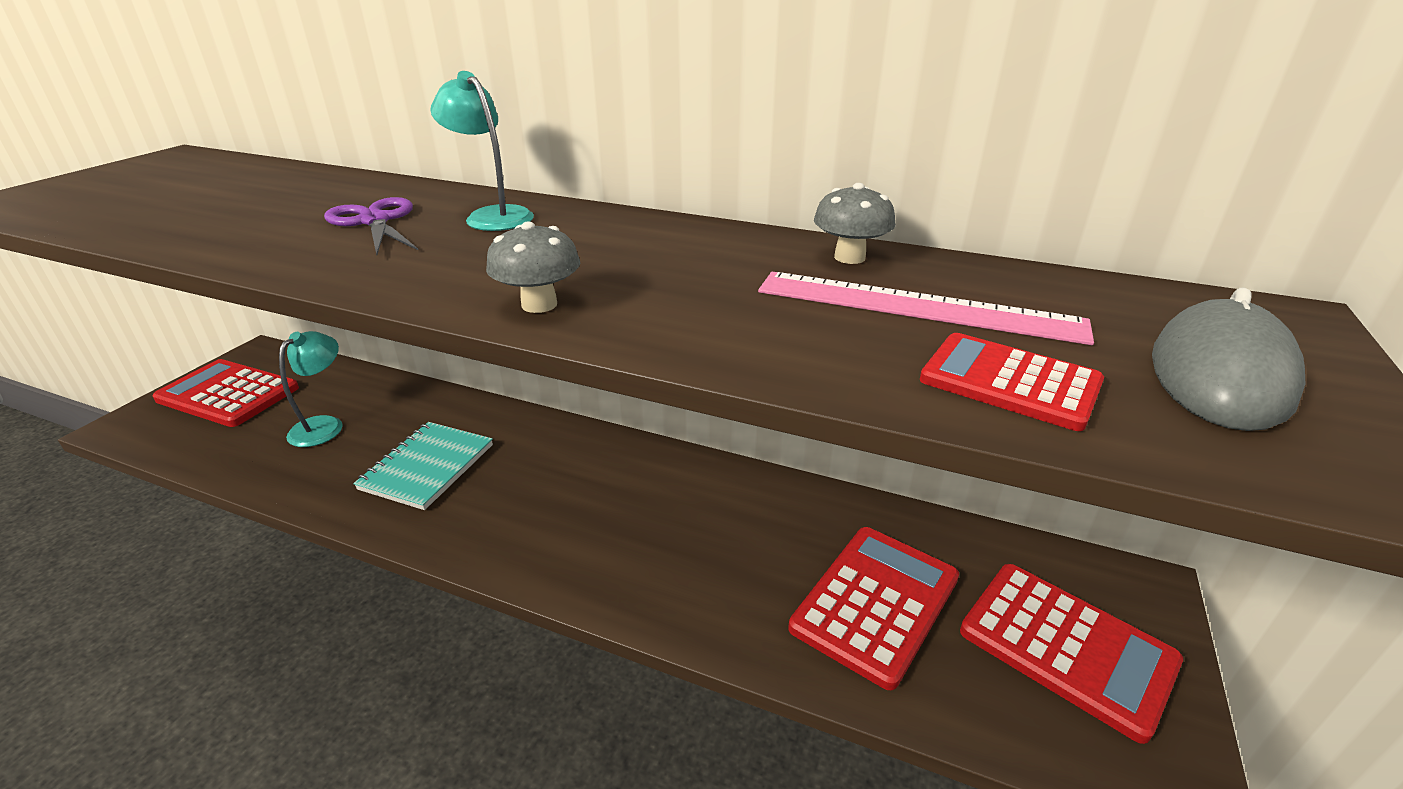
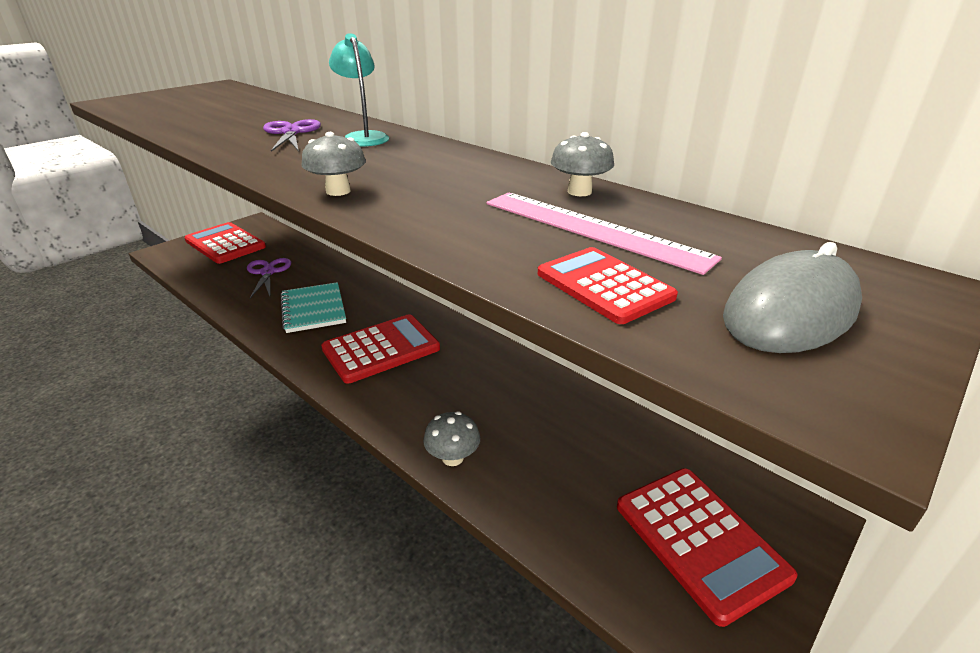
camera: 20 degrees right, 0 degrees up
(324, 425) = (268, 272): turquoise lamp -> purple scissors
(427, 467) = (313, 309): turquoise notebook -> turquoise notebook turned 60 degrees counterclockwise
(739, 630) = (452, 457): none -> grey mushroom
(875, 603) = (563, 468): red calculator -> red calculator (381, 349)

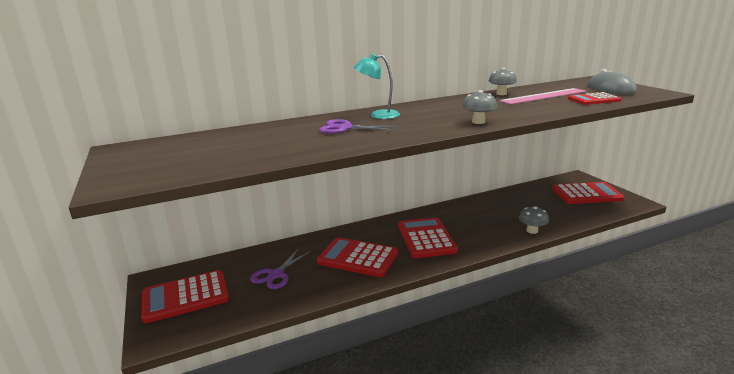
camera: 65 degrees left, 10 degrees down
(268, 272) = (276, 274): purple scissors -> purple scissors turned 75 degrees counterclockwise
(313, 309) = (357, 258): turquoise notebook -> red calculator

